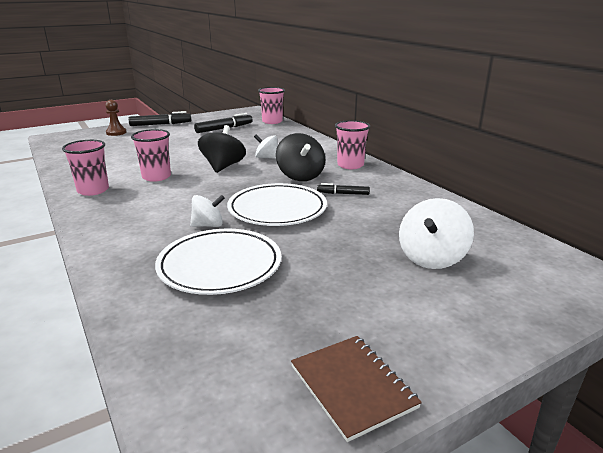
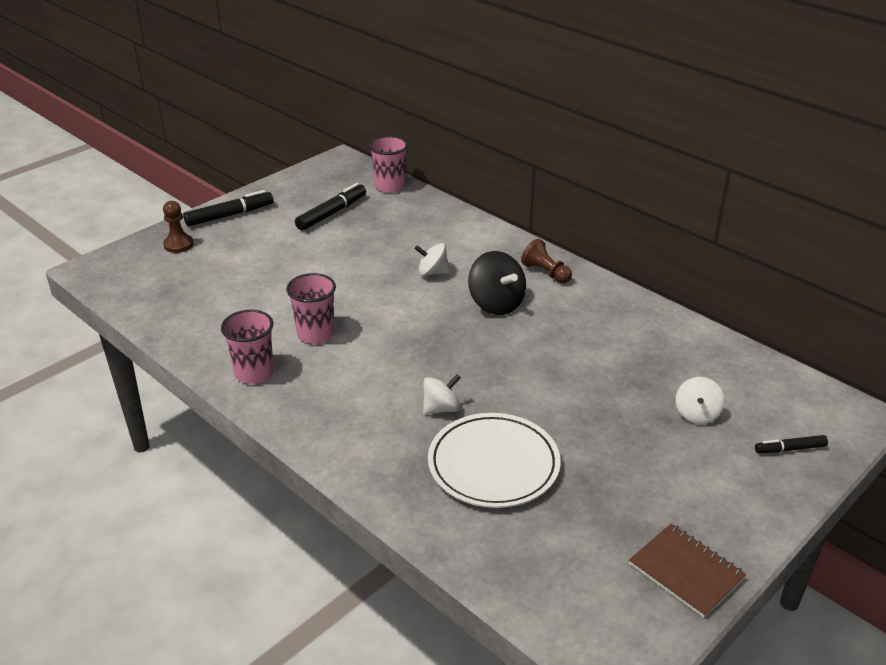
camera: 15 degrees left, 10 degrees up
(223, 167) = (387, 300): black spinning top -> none
(277, 209) = (502, 368): white plate -> none
(343, 194) = (563, 329): black marker -> black marker (790, 449)
(350, 165) = (546, 272): pink cup -> brown pawn
(431, 258) = (696, 414): white spinning top -> white spinning top, size x0.64

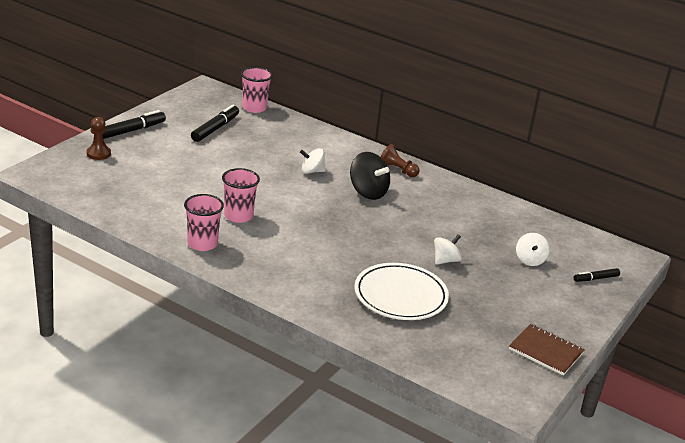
camera: 15 degrees left, 5 degrees down
(441, 408) = (351, 262): white spinning top -> white spinning top (445, 260)

